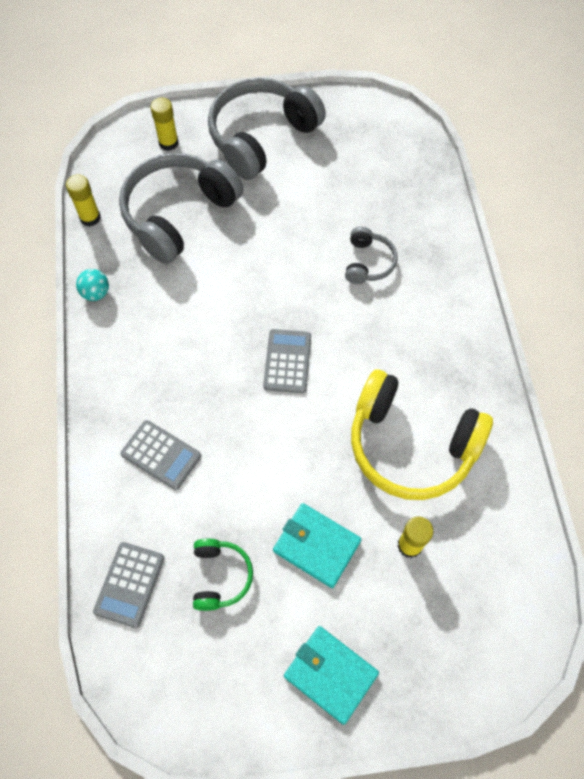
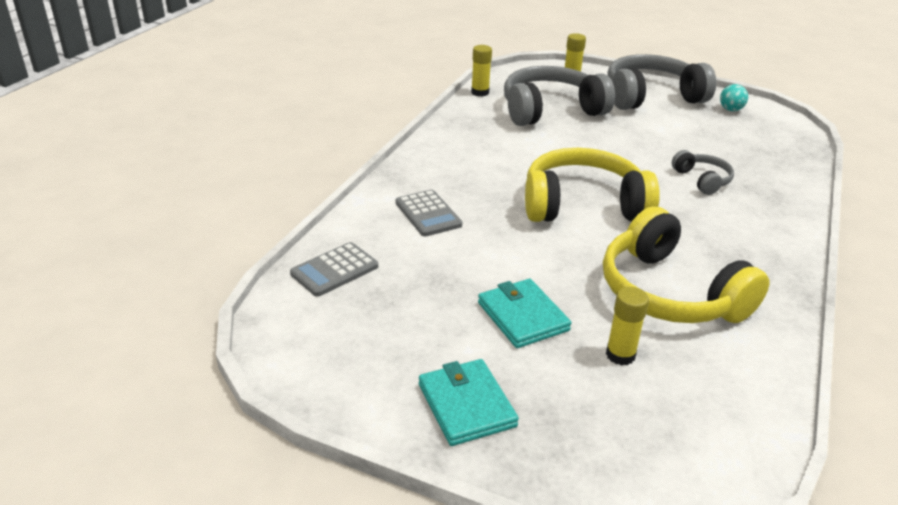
camera: 30 degrees right, 30 degrees down
(96, 293) = (452, 124): turquoise ball -> turquoise ball (730, 109)
(220, 576) = (416, 297): green headphones -> none
(287, 361) = (583, 205): grey calculator -> yellow headphones
(368, 262) = (702, 180): grey headphones -> grey headphones turned 60 degrees counterclockwise

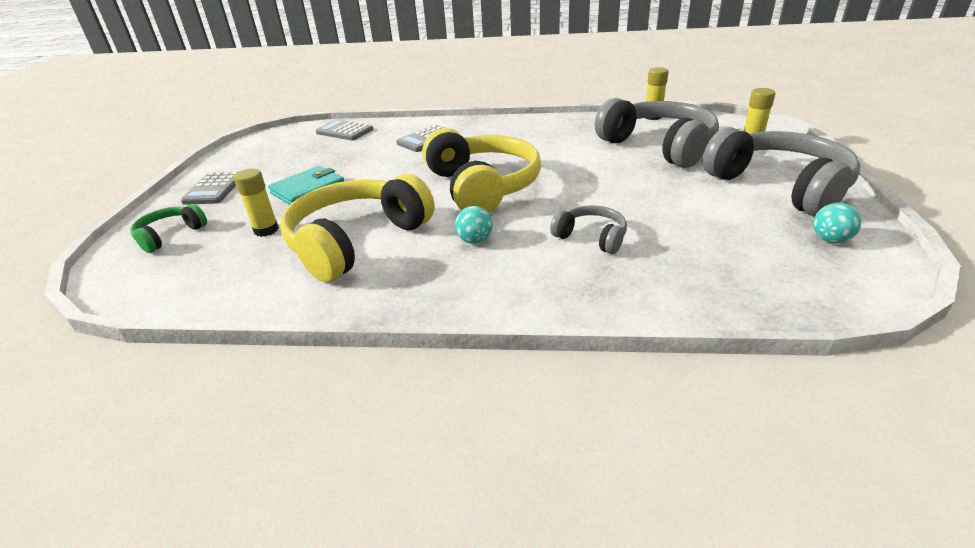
camera: 75 degrees right, 0 degrees up
(466, 405) = (214, 189): turquoise wallet -> grey calculator
(601, 444) = (170, 235): none -> green headphones
(690, 229) = (475, 240): none -> turquoise ball
(702, 180) = (591, 237): grey headphones -> grey headphones turned 105 degrees counterclockwise

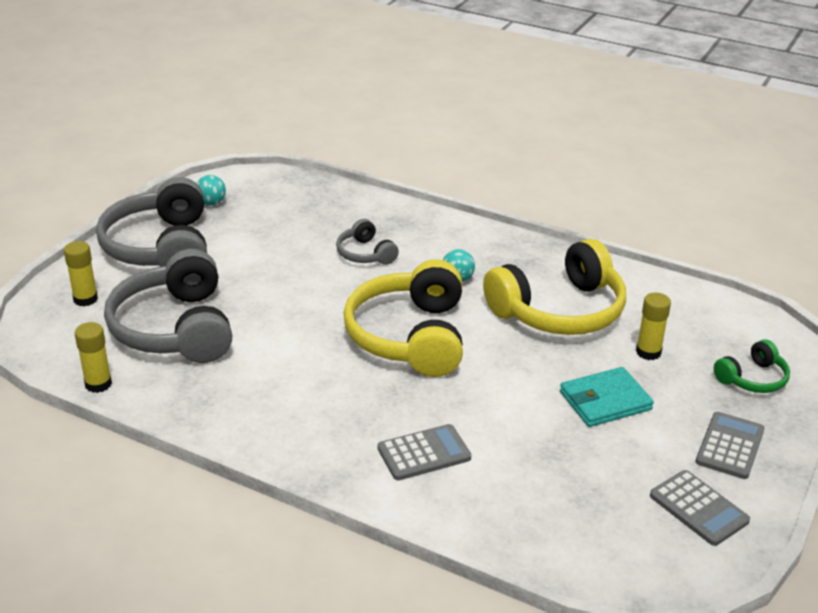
camera: 160 degrees left, 0 degrees up
(344, 131) = (541, 534): grey calculator -> grey calculator (698, 508)

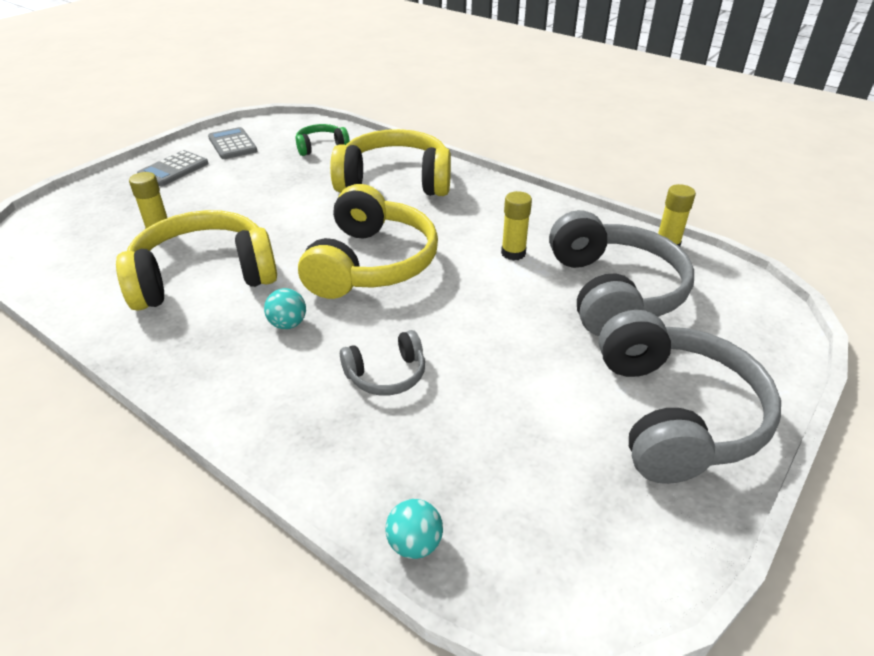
camera: 170 degrees left, 5 degrees up
(85, 299) = (734, 337): yellow glue stick -> yellow glue stick (513, 253)
(211, 203) = (624, 516): turquoise ball -> turquoise ball (414, 544)
(365, 254) = (386, 374): grey headphones -> grey headphones turned 90 degrees clockwise
(424, 453) = (395, 181): grey calculator -> yellow headphones
(605, 401) = (234, 201): turquoise wallet -> none
(752, 378) = (98, 206): green headphones -> green headphones (321, 147)

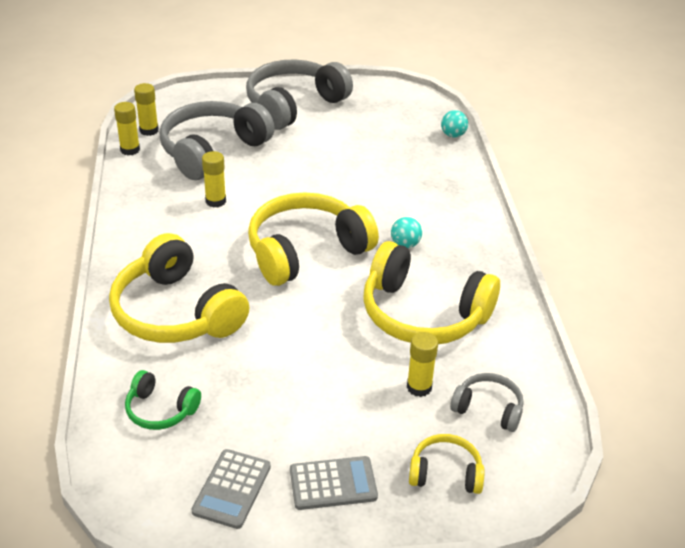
camera: 135 degrees left, 0 degrees up
(99, 204) = (445, 473): none -> yellow headphones
(386, 374) = (387, 188): grey headphones -> grey headphones (488, 409)
(701, 271) = (149, 130): none -> yellow glue stick

